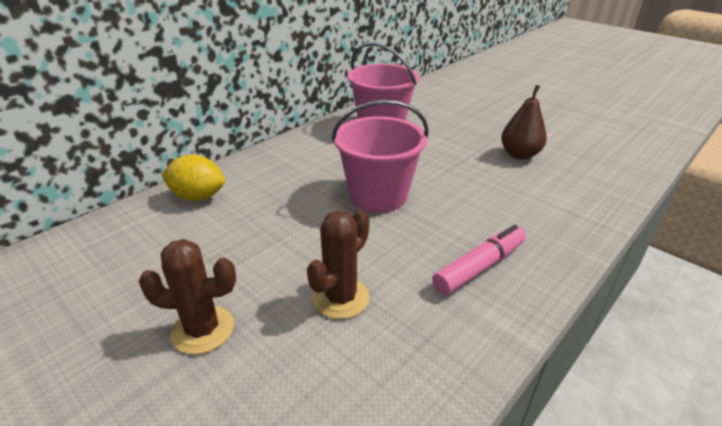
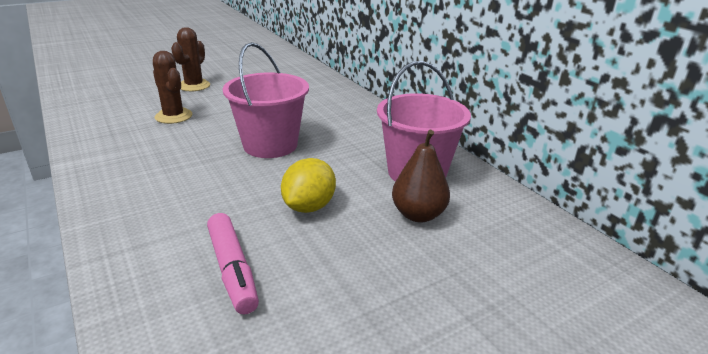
camera: 105 degrees right, 5 degrees down
(198, 197) = (321, 87): yellow lemon -> yellow lemon (309, 206)
(479, 267) = (139, 165): pink marker -> pink marker (232, 270)
(519, 155) = (285, 257): brown pear -> brown pear (418, 215)

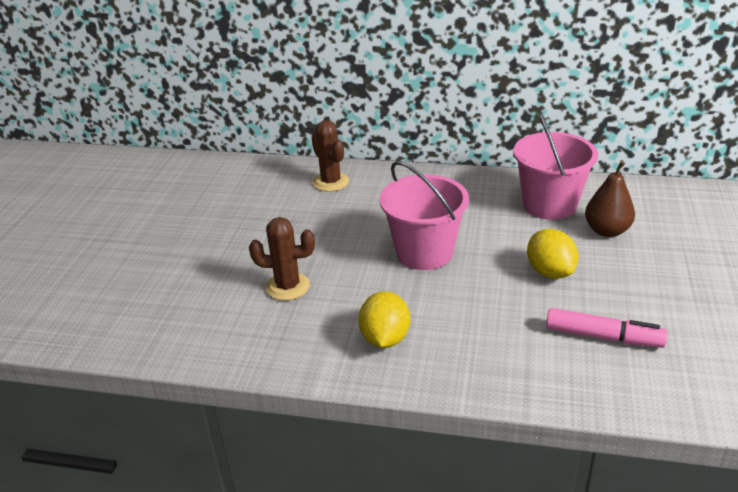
camera: 45 degrees left, 5 degrees up
(140, 167) = (385, 338): none -> yellow lemon
(194, 86) = (219, 250): brown cactus -> brown cactus (331, 182)

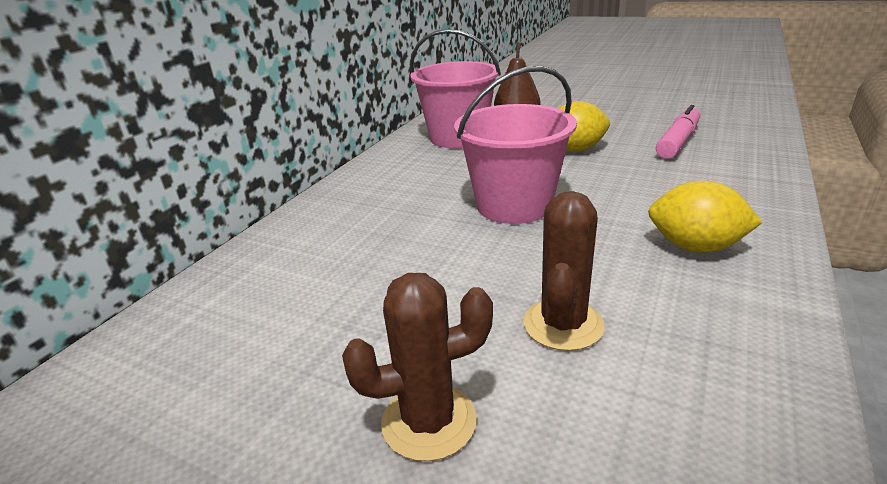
camera: 75 degrees left, 5 degrees down
(331, 182) = (282, 260): brown cactus -> brown cactus (429, 421)

